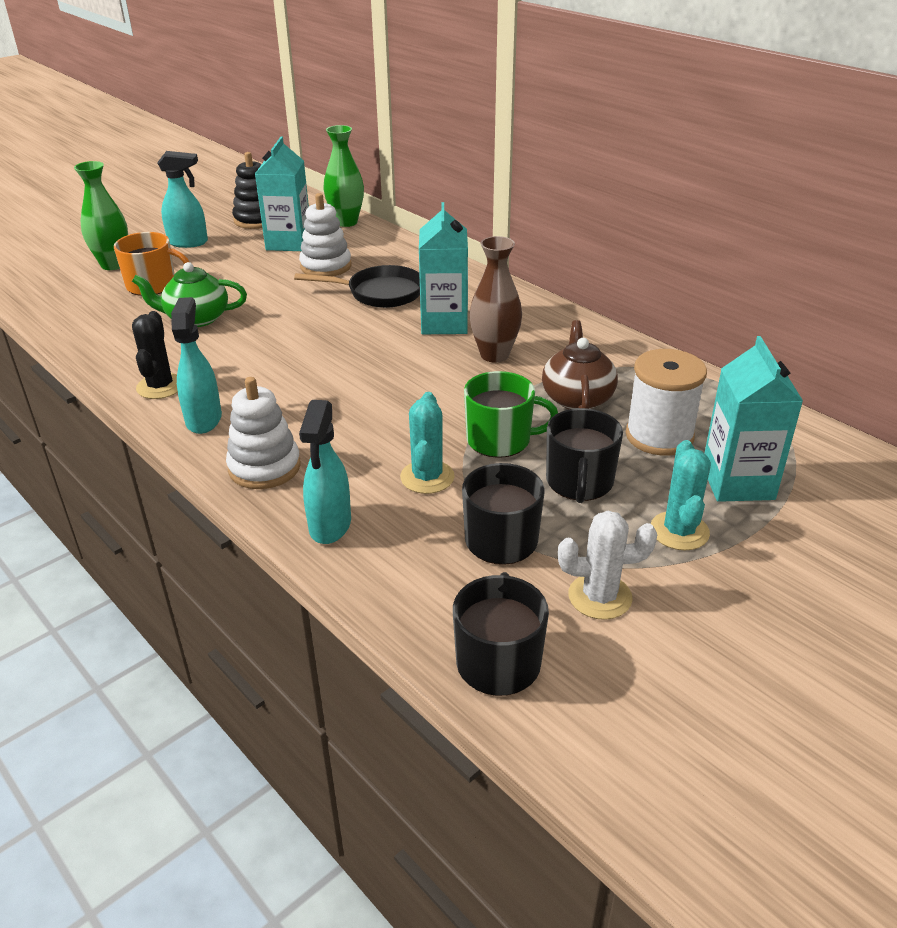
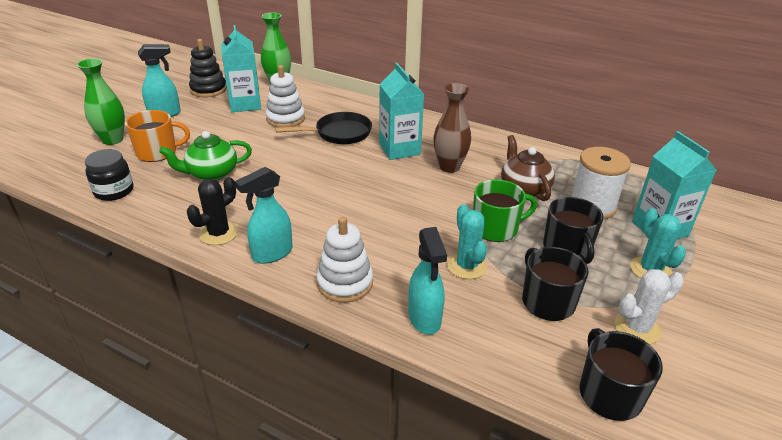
camera: 20 degrees left, 0 degrees up
(79, 322) = (114, 191): none -> black jar
(160, 386) = (218, 233): black cactus -> black cactus turned 60 degrees clockwise
(204, 419) = (272, 254): turquoise spray bottle -> turquoise spray bottle turned 105 degrees counterclockwise

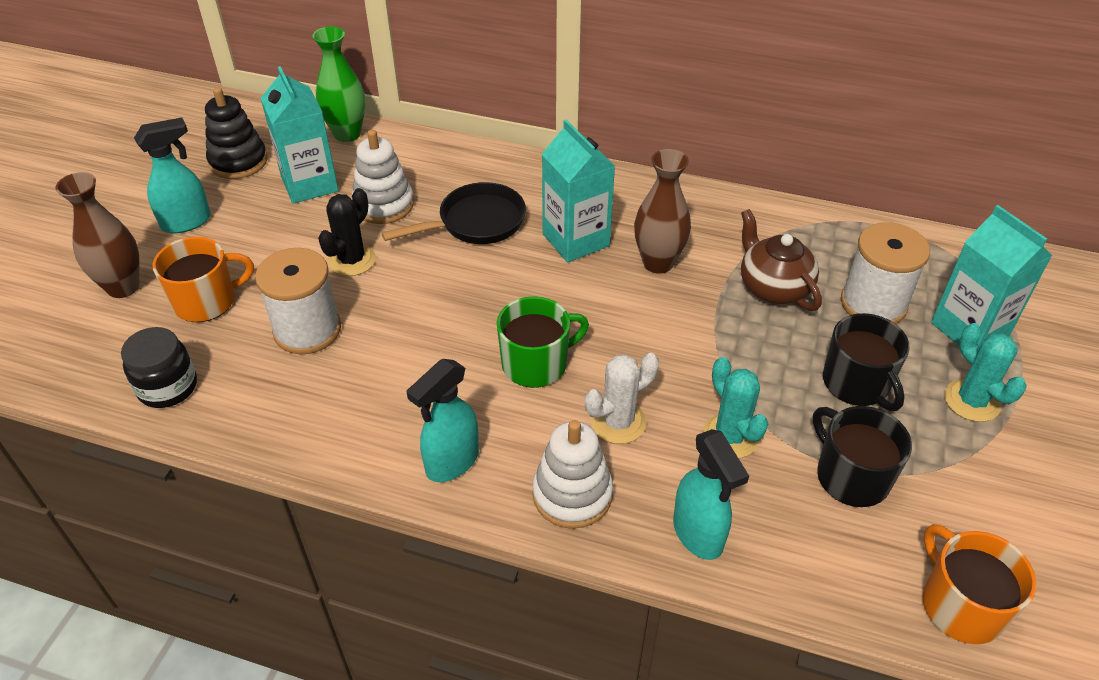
camera: 10 degrees left, 10 degrees up
(113, 140) = (123, 287): green vase -> brown vase
(211, 174) = (307, 330): green teapot -> white spool
(218, 233) = (360, 439): black cactus -> black cactus (352, 260)
(496, 228) = (753, 364): green mug -> green mug (536, 363)
(609, 393) = (960, 605): black mug -> orange mug
(637, 328) = (974, 498): white cactus -> white cactus (618, 422)

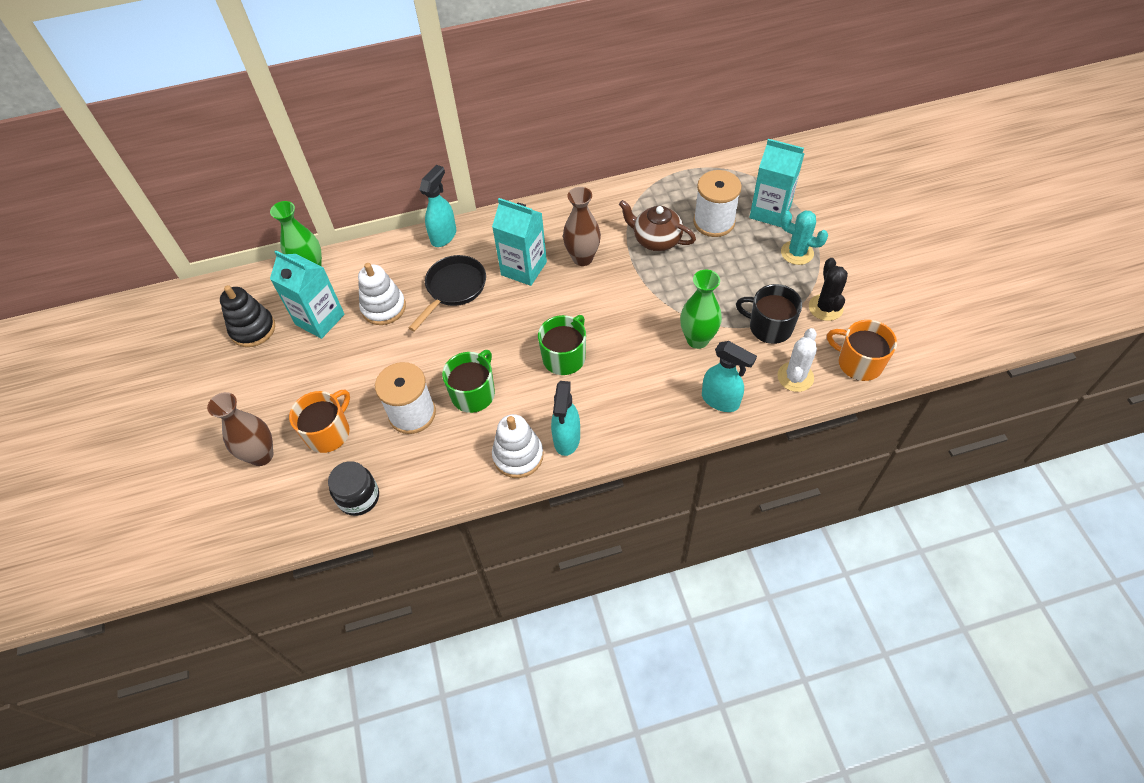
camera: 30 degrees left, 10 degrees up
(187, 222) = (260, 389): turquoise spray bottle -> turquoise spray bottle (444, 236)
(352, 260) = (398, 355): black cactus -> black cactus (825, 307)
(393, 346) = (474, 393): none -> green mug
(572, 494) = (644, 418): white stacking toy -> white stacking toy (518, 456)
(618, 422) = (635, 365): white cactus -> white cactus (795, 377)
(730, 436) = (697, 339): turquoise cactus -> green vase
(857, 383) = (737, 274): black mug -> none

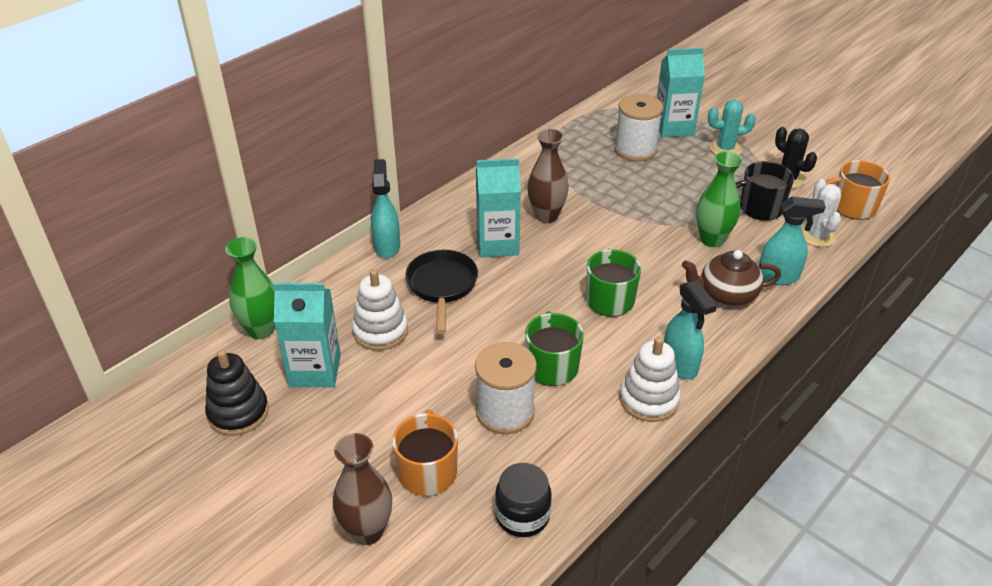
camera: 35 degrees left, 15 degrees down
(656, 240) = (599, 179): brown teapot -> brown teapot (726, 294)

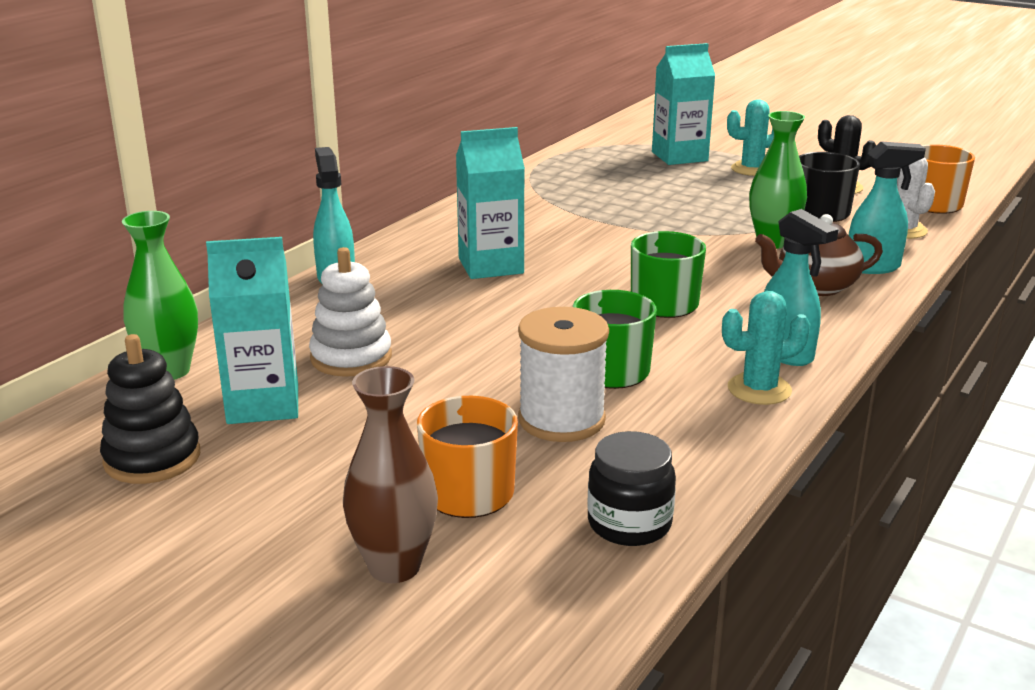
camera: 10 degrees left, 15 degrees down
(442, 286) = (427, 309): black pan -> none
(546, 216) = (547, 237): brown vase -> none
(635, 150) = (639, 176): white spool -> none
(649, 399) = (759, 389): white stacking toy -> turquoise cactus

